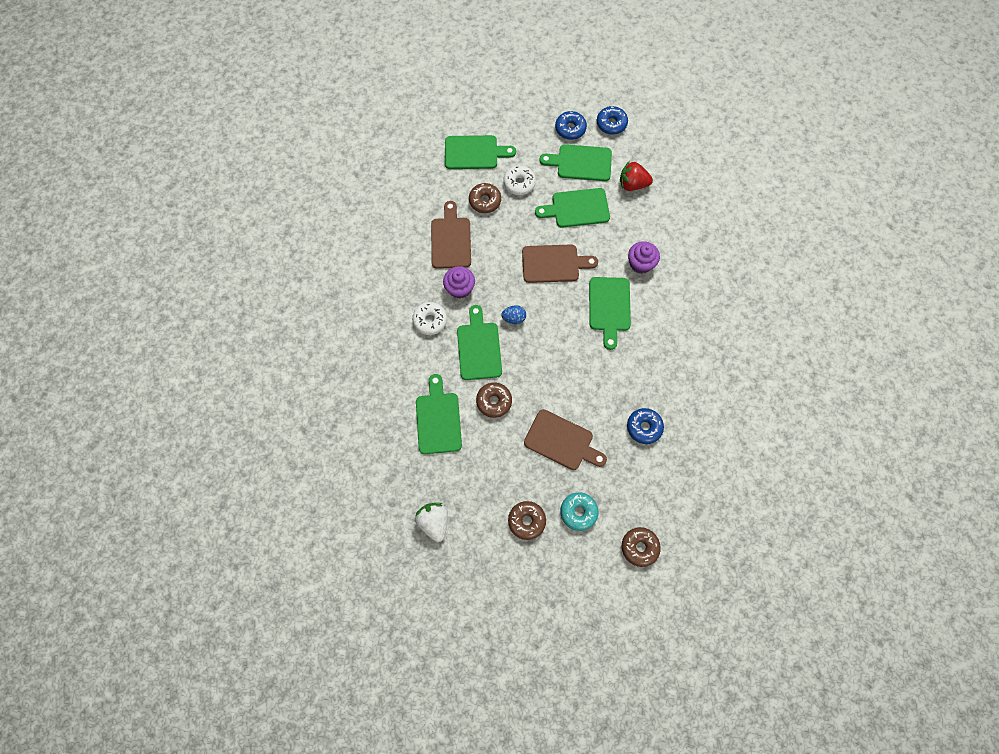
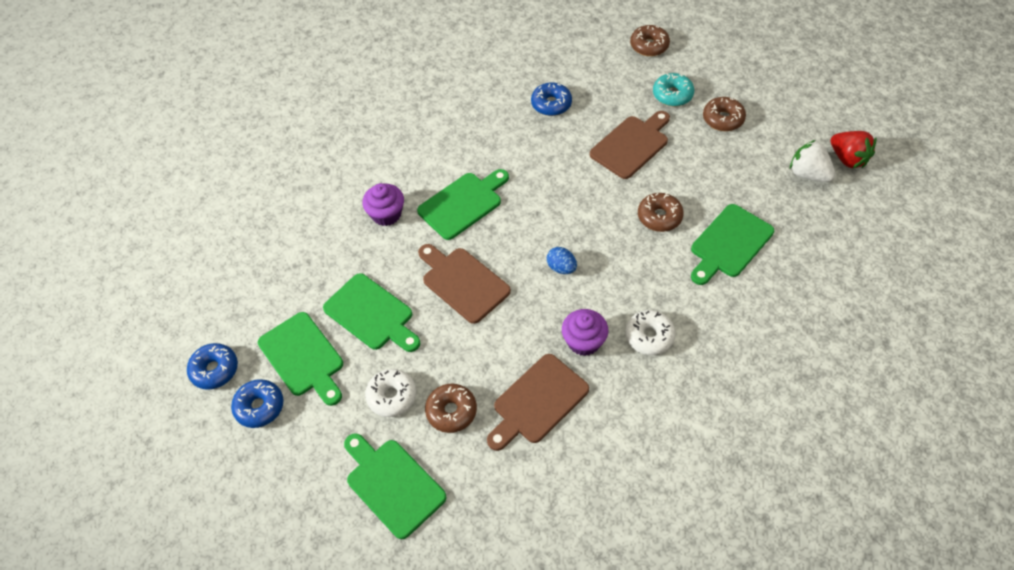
camera: 130 degrees left, 15 degrees down
(434, 522) = (808, 174): white strawberry -> white strawberry turned 105 degrees clockwise
(479, 347) = (625, 271): green cutting board -> none
(561, 441) = (631, 145): brown cutting board -> brown cutting board turned 60 degrees clockwise
(632, 184) = (290, 288): red strawberry -> red strawberry (848, 159)

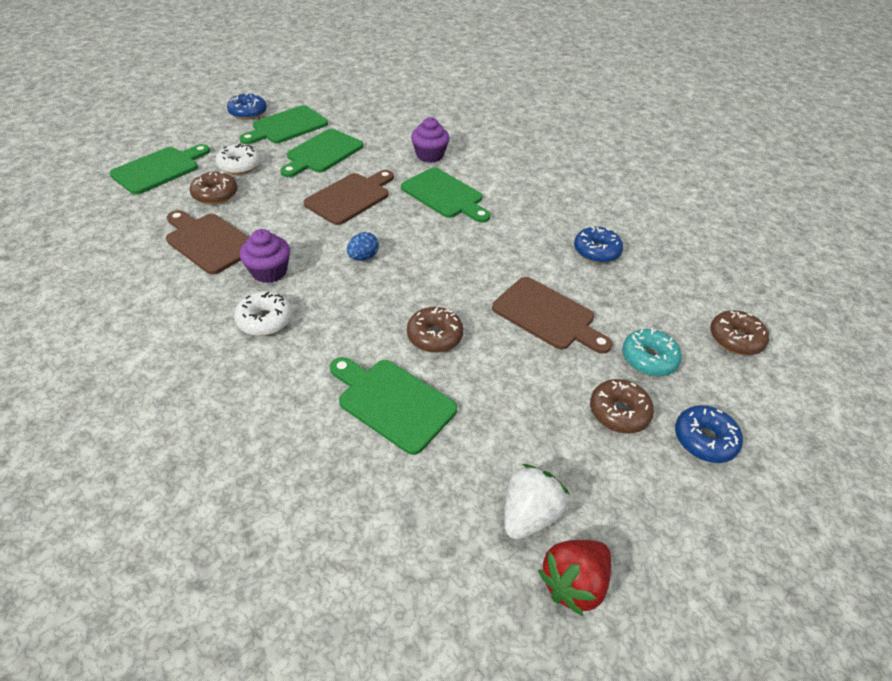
camera: 80 degrees right, 10 degrees down
(215, 370) = (284, 95): blue donut -> blue donut (704, 439)

